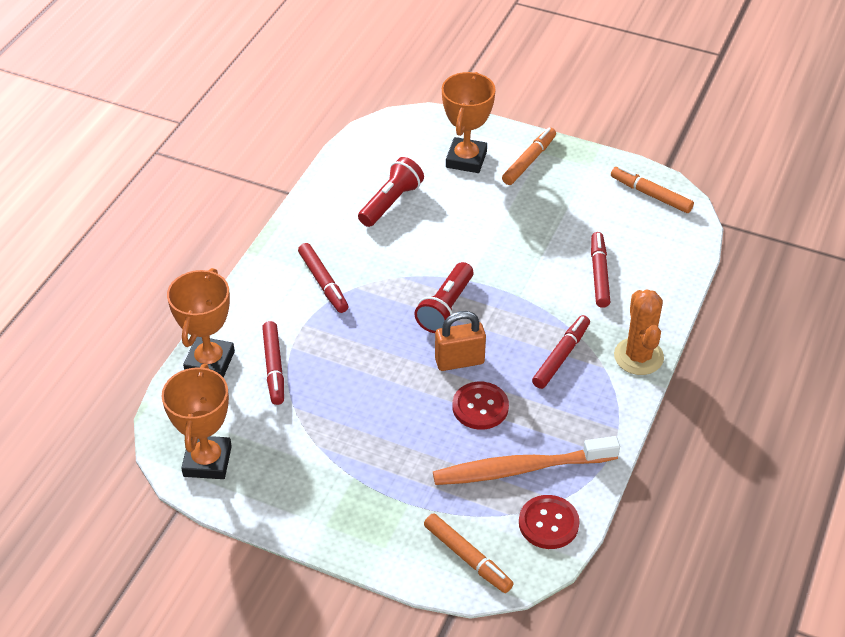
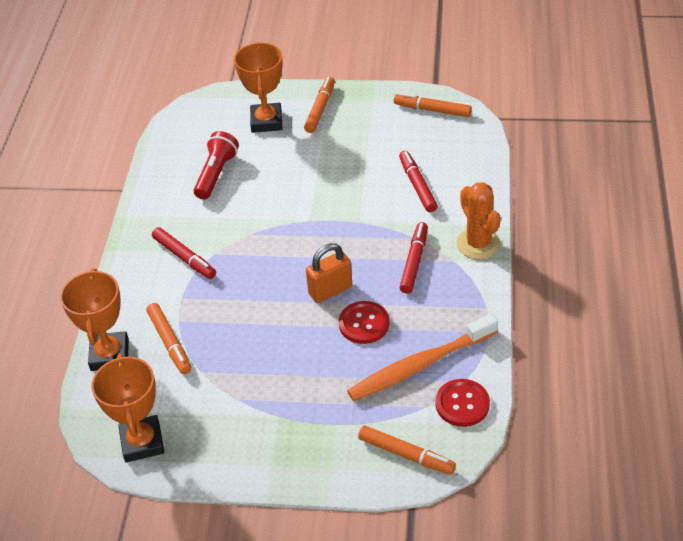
camera: 15 degrees left, 0 degrees up
(274, 367) = (170, 342): red marker -> orange marker
(445, 308) = (300, 249): red flashlight -> none

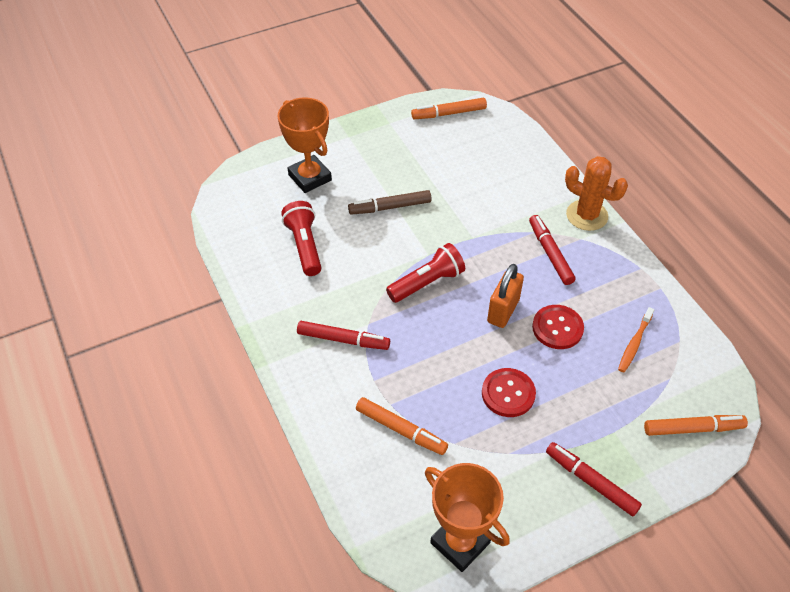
camera: 35 degrees left, 5 degrees up
(110, 355) = (353, 471): orange trophy -> none
(288, 242) = (427, 283): none -> red flashlight
(311, 170) = (390, 207): none -> brown marker
(320, 109) = (350, 148): orange marker -> none
(417, 185) = (494, 185): red marker -> red marker (591, 482)
(419, 365) = (634, 344): orange toothbrush -> orange toothbrush, size x0.50
(462, 404) = (696, 361): red button -> red button (508, 393)

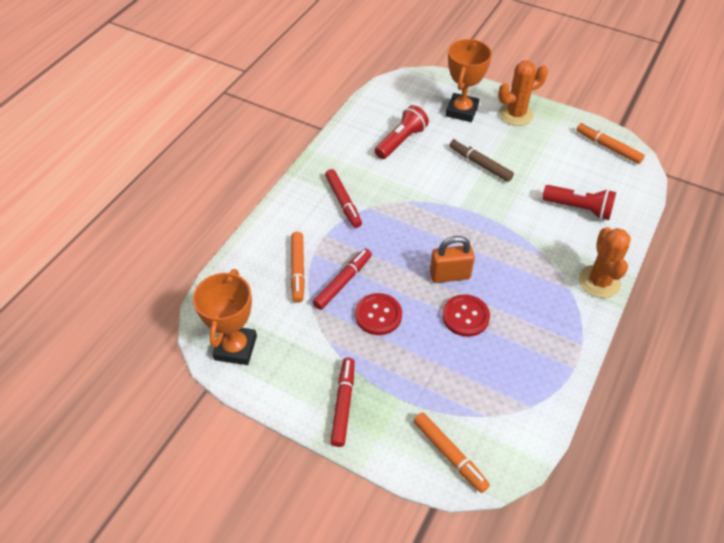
camera: 55 degrees right, 0 degrees up
(352, 144) = (515, 114): none -> orange cactus
(427, 283) = (433, 219): red flashlight -> red flashlight (579, 209)
(550, 253) = (534, 277): red marker -> red marker (343, 282)
(634, 344) = (498, 375): orange toothbrush -> none

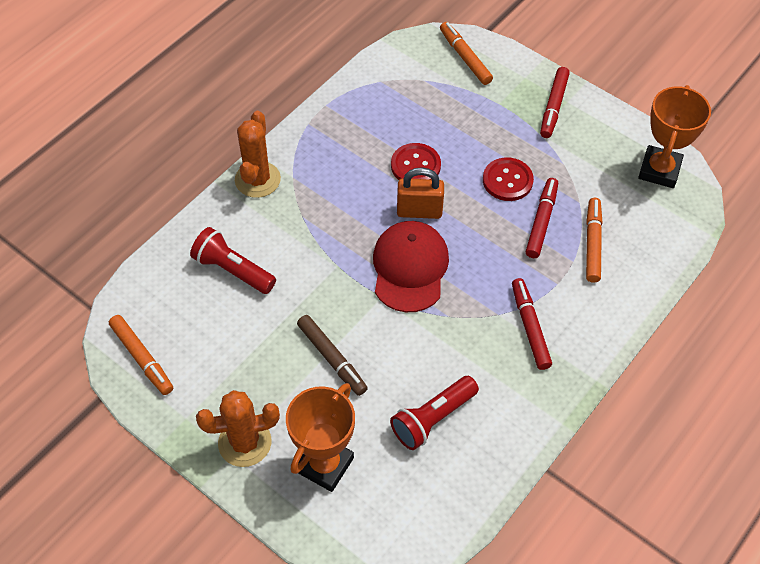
camera: 170 degrees left, 5 degrees up
(343, 282) = (541, 221): red marker -> red marker turned 150 degrees clockwise
(444, 229) = (410, 268): none -> red cap

